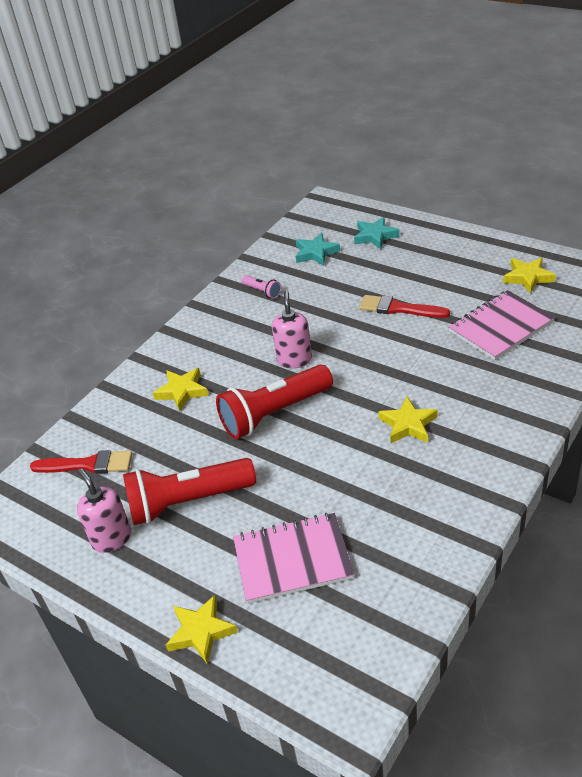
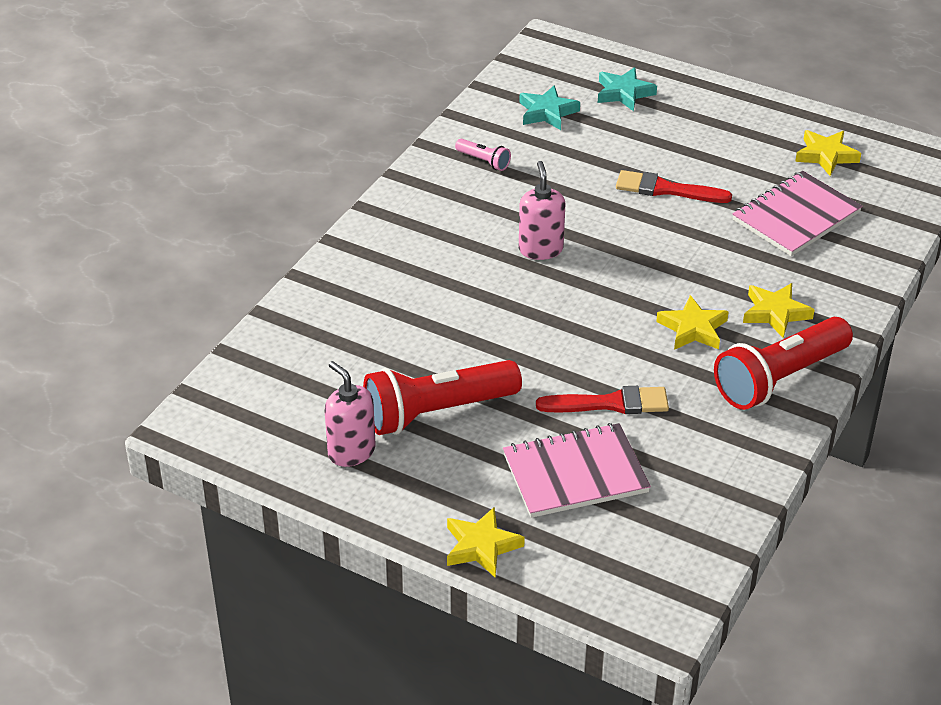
camera: 10 degrees left, 0 degrees up
(87, 464) = (299, 369): red brush -> red brush (610, 403)
(182, 391) = (402, 285): yellow star -> yellow star (775, 313)
(274, 413) = (526, 313): red flashlight -> red flashlight (779, 379)

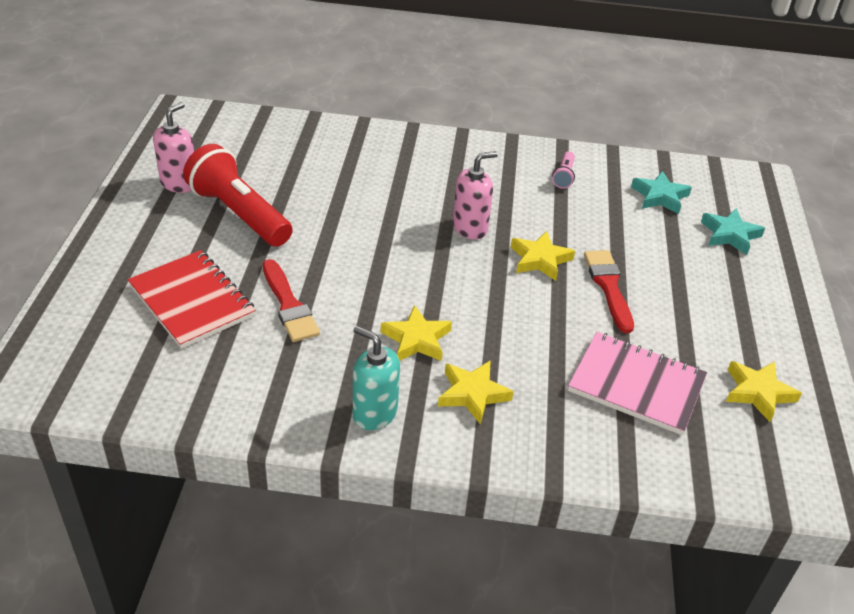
camera: 65 degrees right, 0 degrees up
(481, 546) = (92, 266): yellow star -> yellow star (540, 259)
(575, 474) = (192, 301): pink notebook -> red notebook
(779, 379) = (374, 413): red flashlight -> turquoise soap dispenser

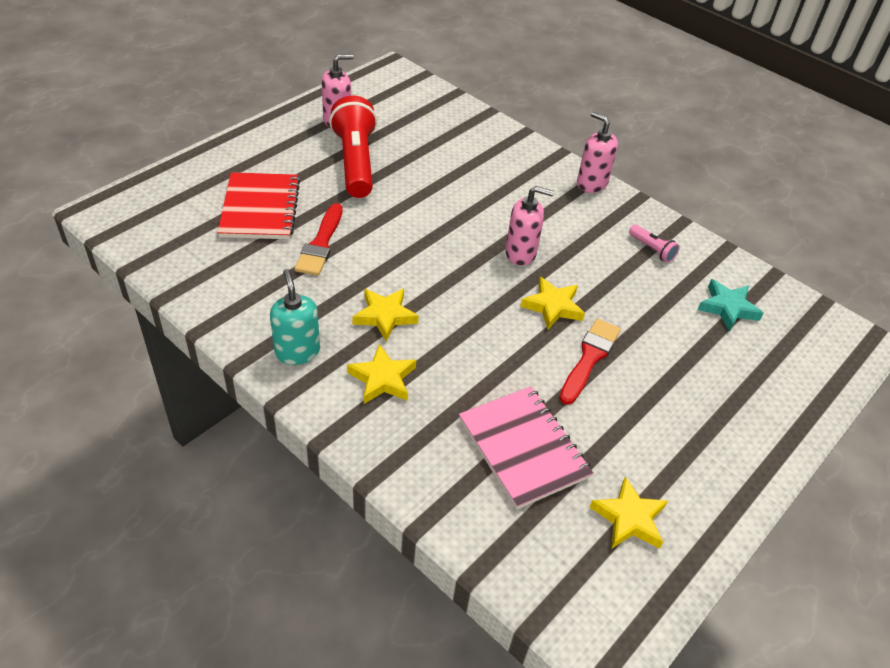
camera: 35 degrees right, 5 degrees up
(464, 143) = (591, 183): none -> pink soap dispenser
(564, 176) = (652, 249): pink flashlight -> pink flashlight turned 90 degrees counterclockwise
(730, 235) = (762, 374): turquoise star -> none

